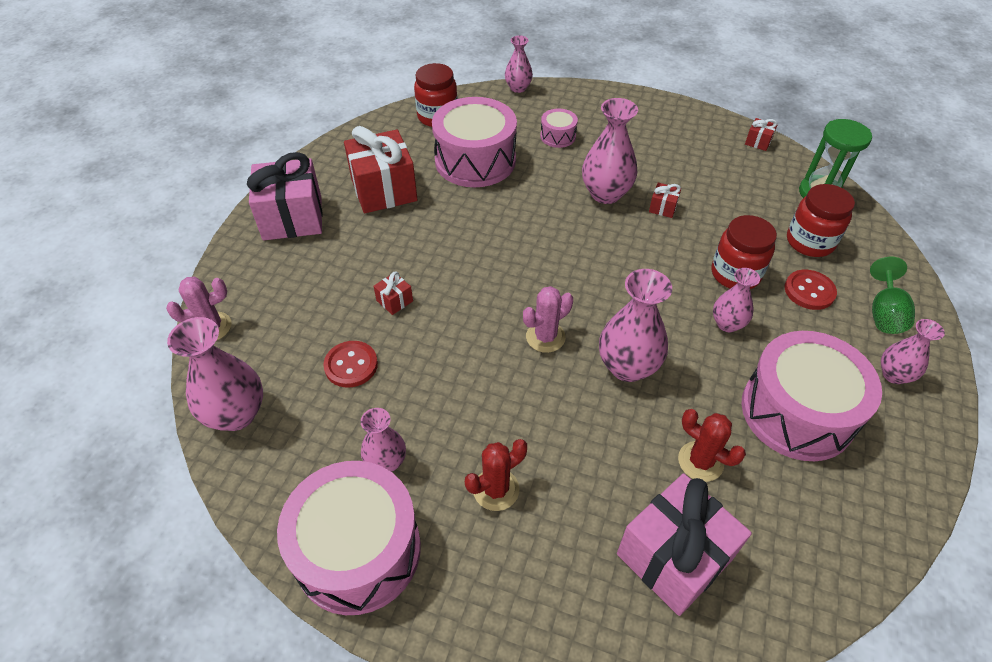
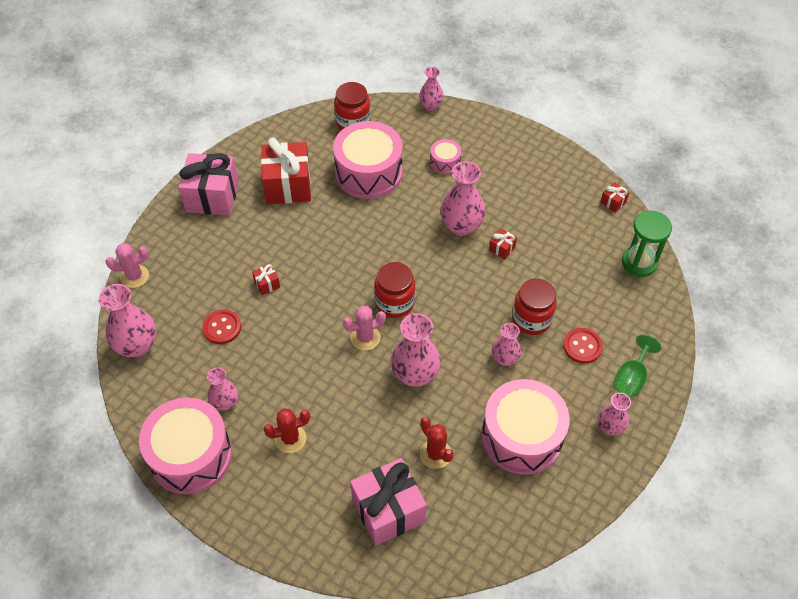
camera: 15 degrees right, 5 degrees up
(809, 242) = (606, 305): red jar -> red jar (394, 303)

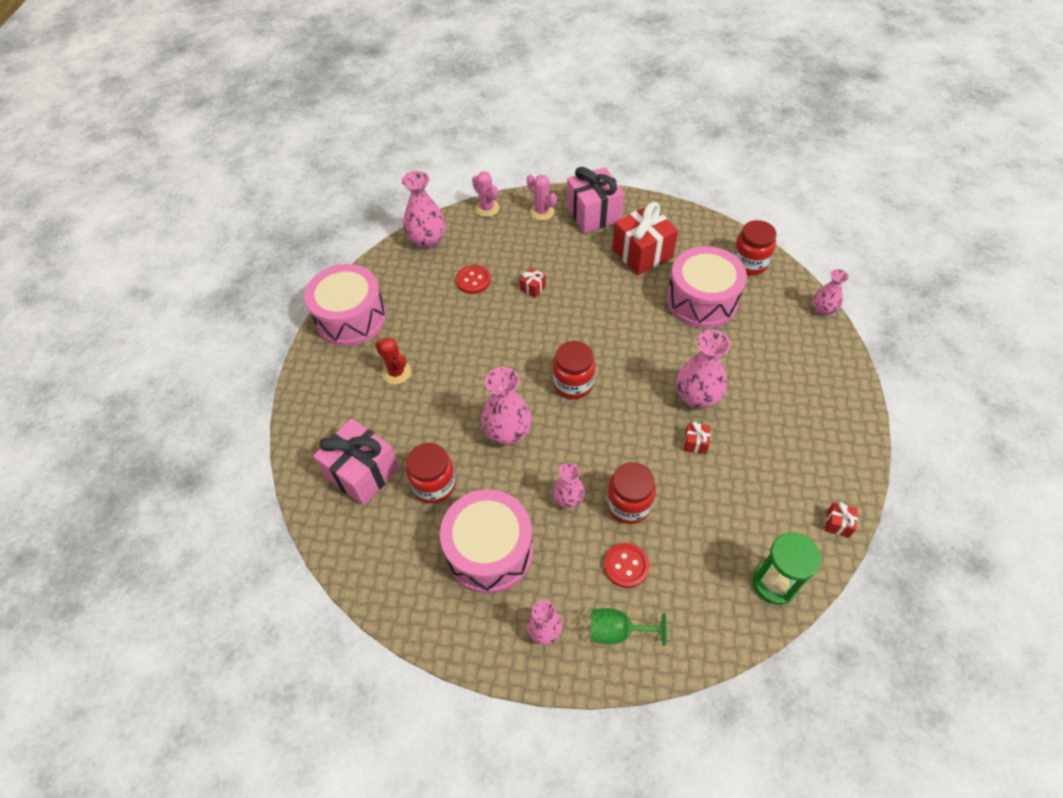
camera: 65 degrees right, 0 degrees up
(225, 402) = (407, 316): pink vase -> none
(365, 338) = (522, 379): pink cactus -> pink cactus (542, 212)
(435, 454) = (434, 485): red cactus -> red jar
(445, 162) = (763, 351): pink drum -> none

